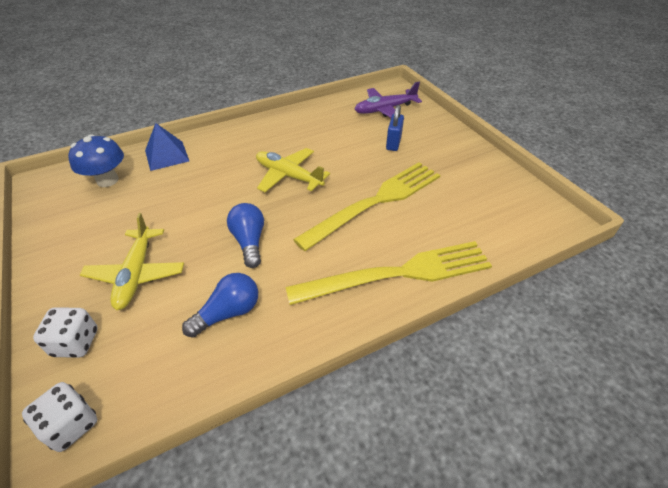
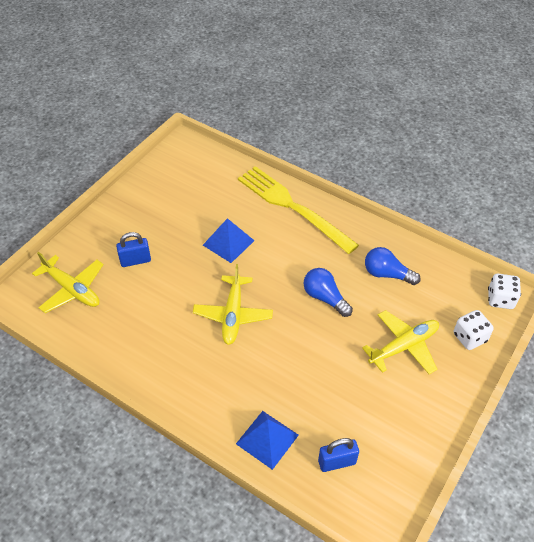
camera: 120 degrees left, 5 degrees up
(107, 180) = (337, 462): blue mushroom -> blue padlock
(249, 242) = (325, 298): blue light bulb -> blue light bulb turned 90 degrees clockwise
(376, 202) = (228, 243): yellow fork -> blue pyramid
(385, 110) = (72, 289): purple plane -> yellow plane

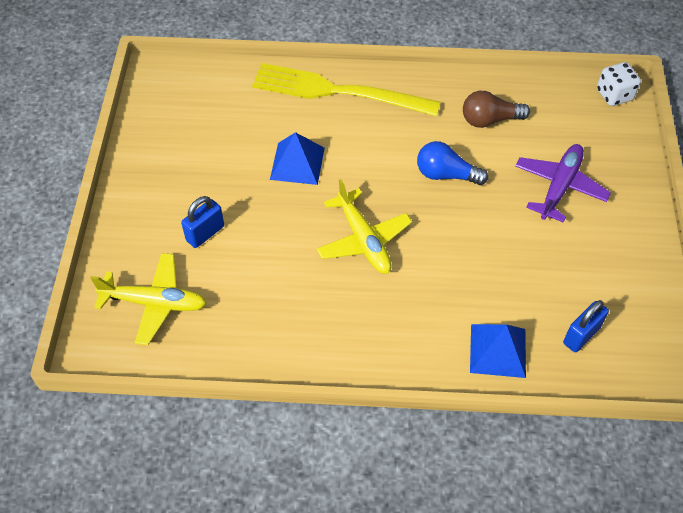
camera: 30 degrees left, 5 degrees up
(387, 274) = (489, 120): blue light bulb -> brown light bulb
(404, 346) = (559, 186): yellow plane -> purple plane
(469, 337) = (613, 147): white dice -> none

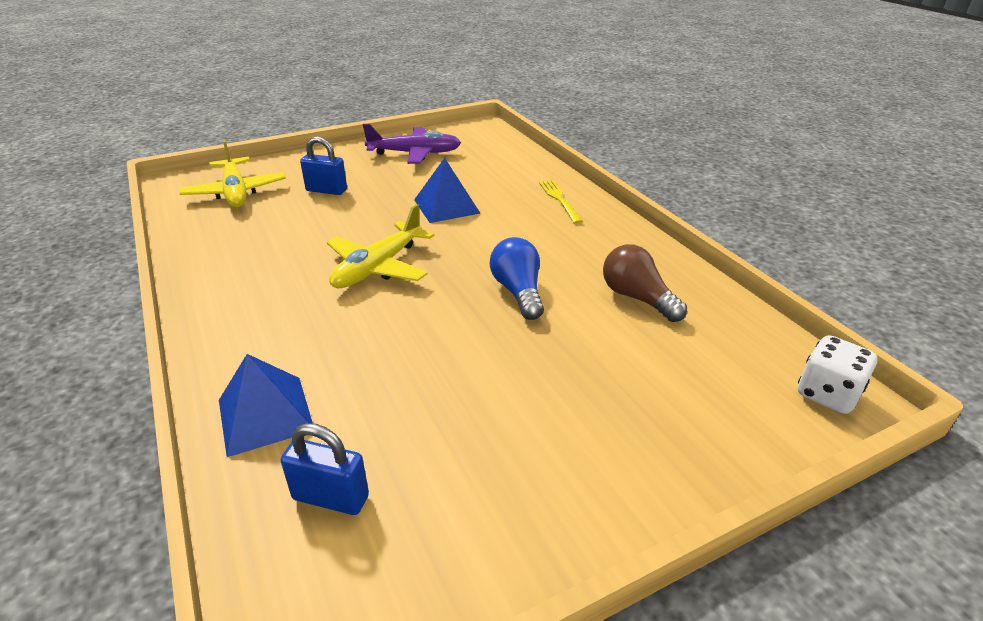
camera: 60 degrees right, 20 degrees down
(337, 91) = (559, 199): yellow fork -> yellow fork, size x0.43
(559, 186) = (593, 389): purple plane -> purple plane (415, 153)

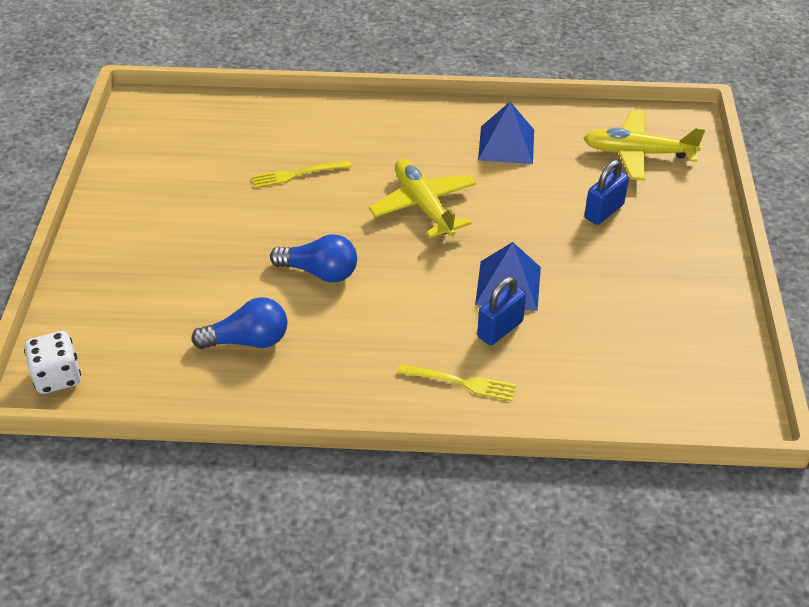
camera: 120 degrees right, 10 degrees up
(265, 414) = (295, 119): blue pyramid -> blue pyramid (506, 144)
(331, 497) = (210, 130): blue padlock -> blue padlock (500, 329)
(382, 364) = (297, 174): none -> yellow fork
(415, 153) = (671, 308): purple plane -> none
(637, 298) = (248, 340): brown light bulb -> blue light bulb

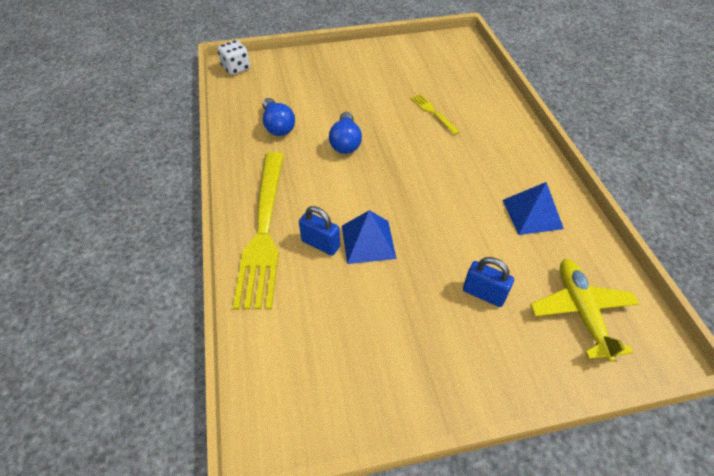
camera: 75 degrees right, 5 degrees up
(423, 205) = (433, 179): yellow plane -> none
(461, 382) = (264, 231): yellow fork -> yellow fork, size x2.32

